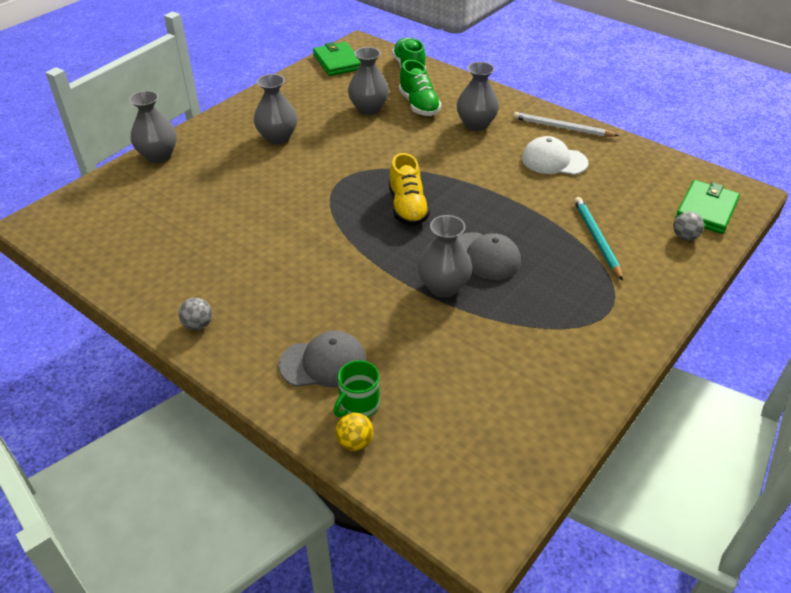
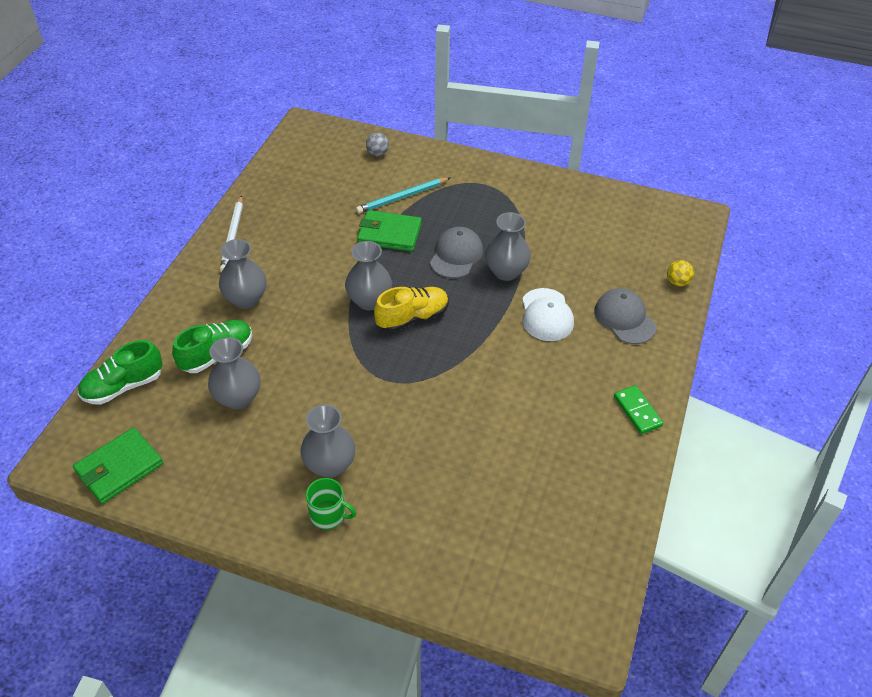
camera: 110 degrees left, 5 degrees up
(158, 156) = (412, 575): grey vase -> grey vase (369, 301)
(198, 325) = (637, 411): grey ball -> green domino
(358, 405) = (648, 289): green mug -> green mug (328, 515)
(554, 160) = (295, 234): white cap -> white cap (546, 315)
(706, 210) = (336, 144): green wallet -> green wallet (389, 234)

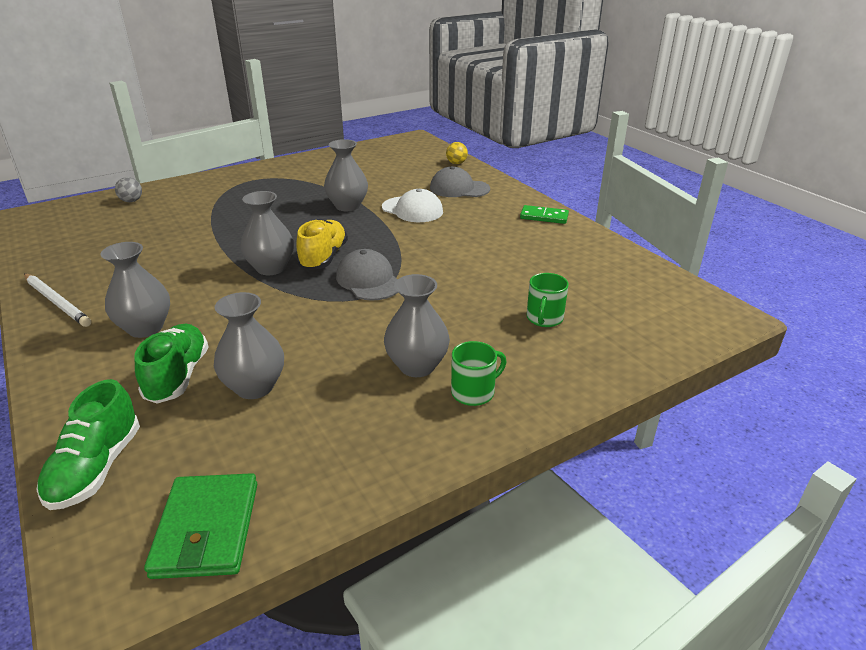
camera: 50 degrees left, 15 degrees down
(389, 234) = (221, 231): green wallet -> none
(402, 197) = (197, 211): turquoise pencil -> none
(456, 255) = (296, 216): grey cap -> grey cap (369, 280)
(459, 505) = (544, 318): none -> green mug

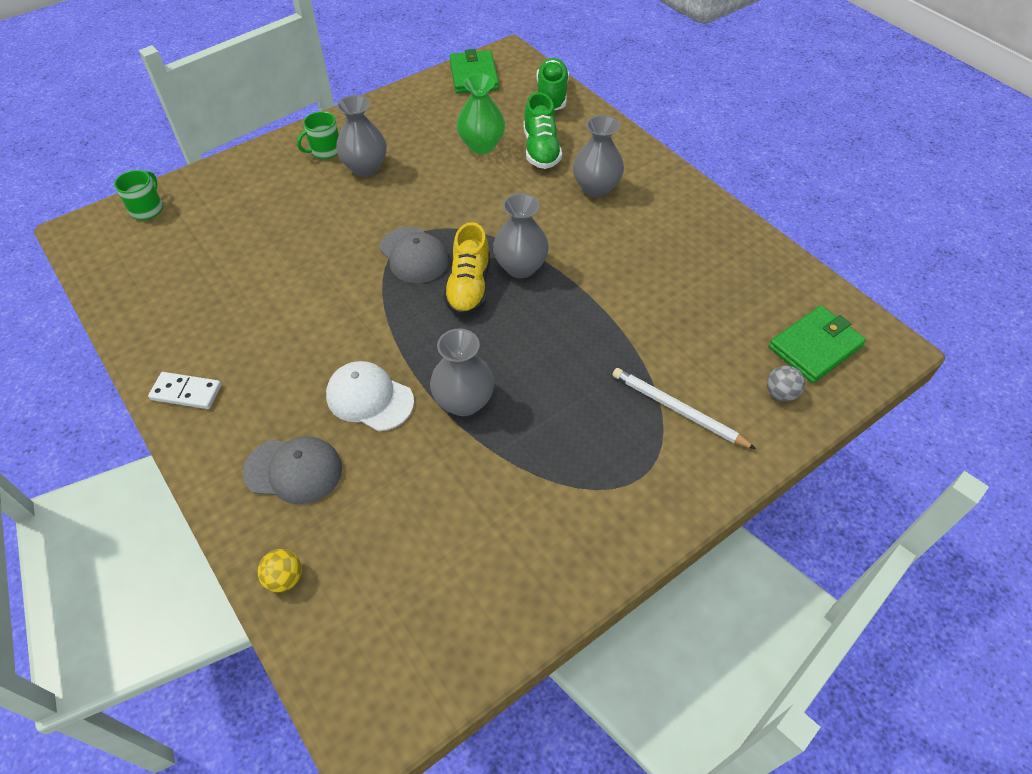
camera: 175 degrees right, 20 degrees up
(57, 302) = (697, 210): white pencil -> white pencil (678, 410)
(78, 217) = (815, 347): none -> green wallet
(254, 387) = (481, 146): grey vase -> green vase
(544, 217) = (186, 392): green domino -> white domino
(544, 318) = (250, 218): green mug -> green mug (147, 209)

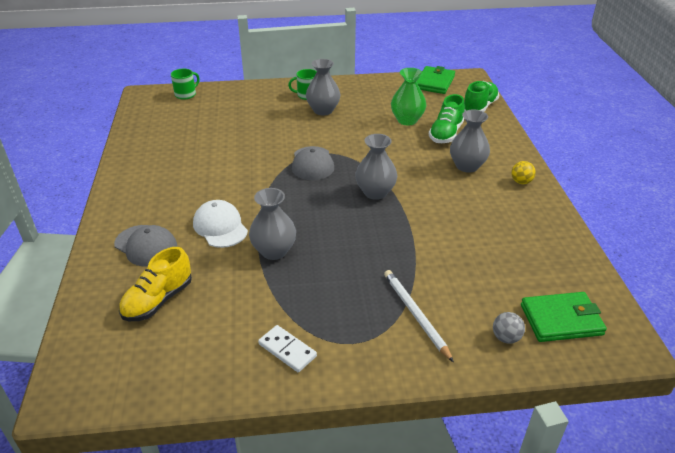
camera: 30 degrees right, 15 degrees down
(186, 392) = (127, 185): white domino -> white domino (287, 350)
(285, 578) = (92, 297): yellow ball -> yellow ball (521, 182)
(469, 287) = (332, 192): yellow shoe -> yellow shoe (158, 300)

